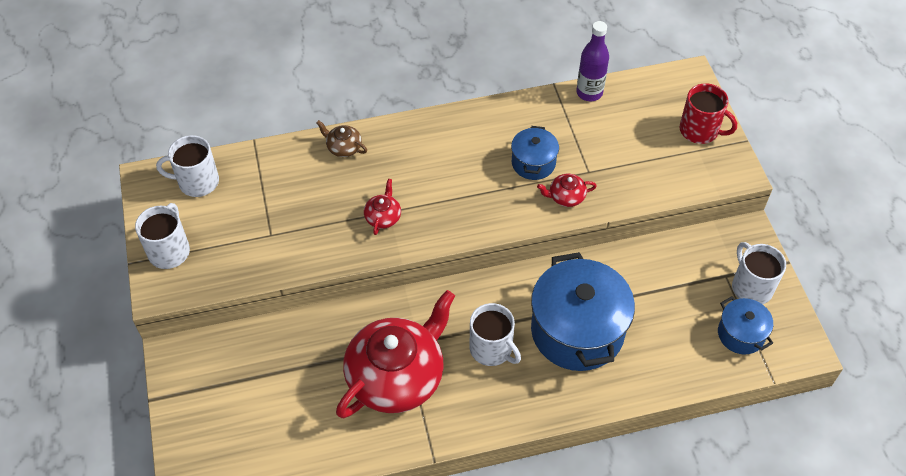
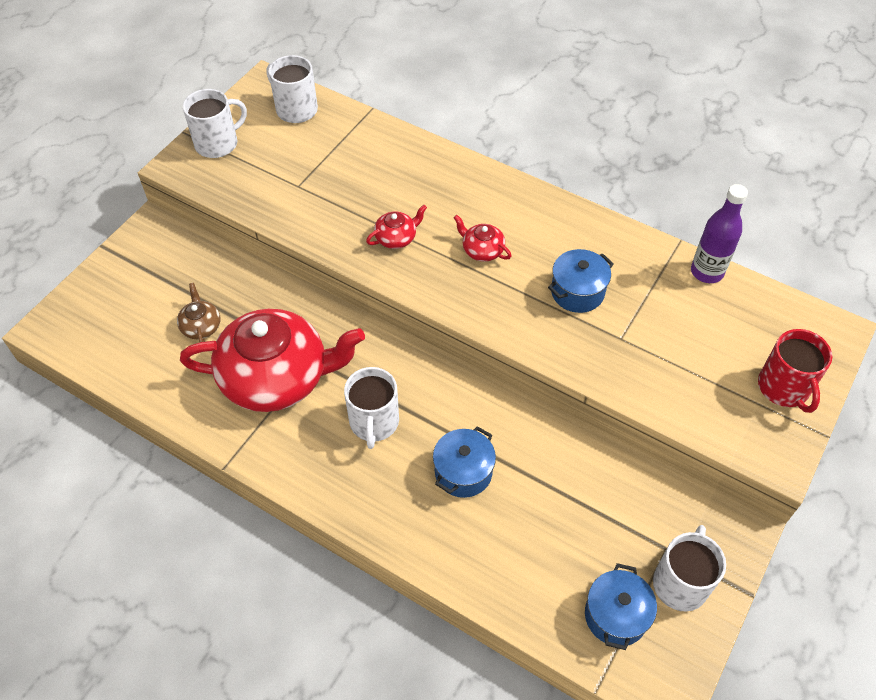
camera: 45 degrees right, 0 degrees up
(343, 147) = (432, 162): brown teapot -> brown teapot (201, 326)
(566, 197) = (572, 343): red teapot -> red teapot (482, 250)
(577, 331) = (463, 472): blue pot -> blue pot, size x0.50

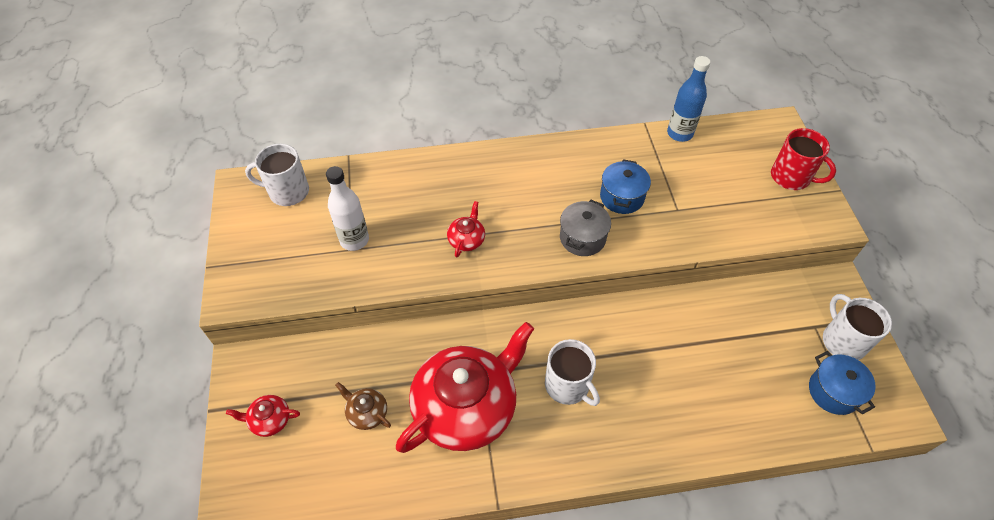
camera: 40 degrees left, 0 degrees up
(217, 143) = (249, 257): white mug -> none
(307, 180) = (354, 240): none -> white bottle
(463, 472) = (658, 373): blue pot -> none
(482, 250) = (534, 209): red teapot -> red teapot (270, 420)
(499, 302) = (582, 238): none -> grey pot
(707, 272) = (679, 133): purple bottle -> blue bottle

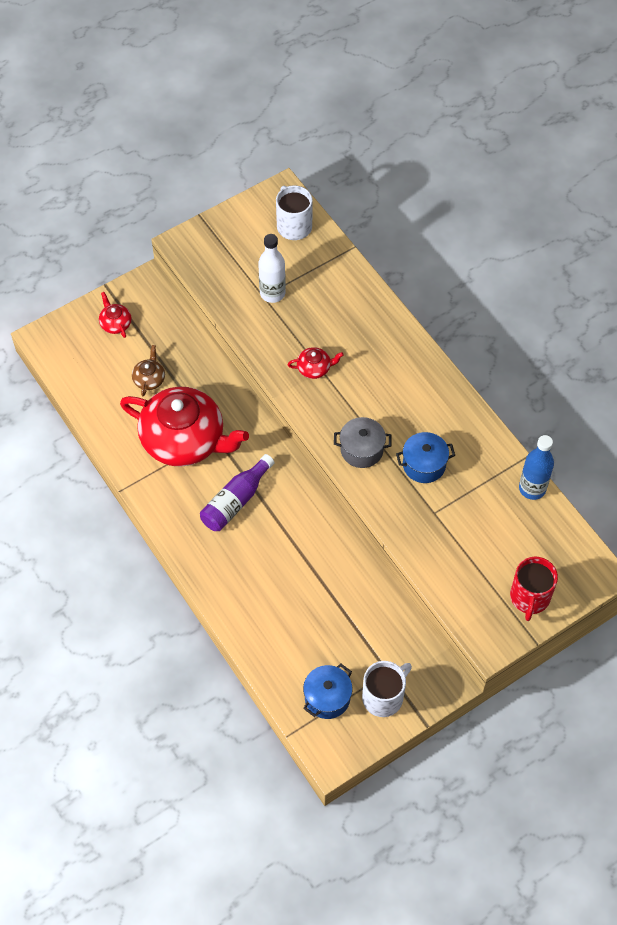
camera: 65 degrees right, 5 degrees up
(568, 385) = (236, 501): white mug -> purple bottle

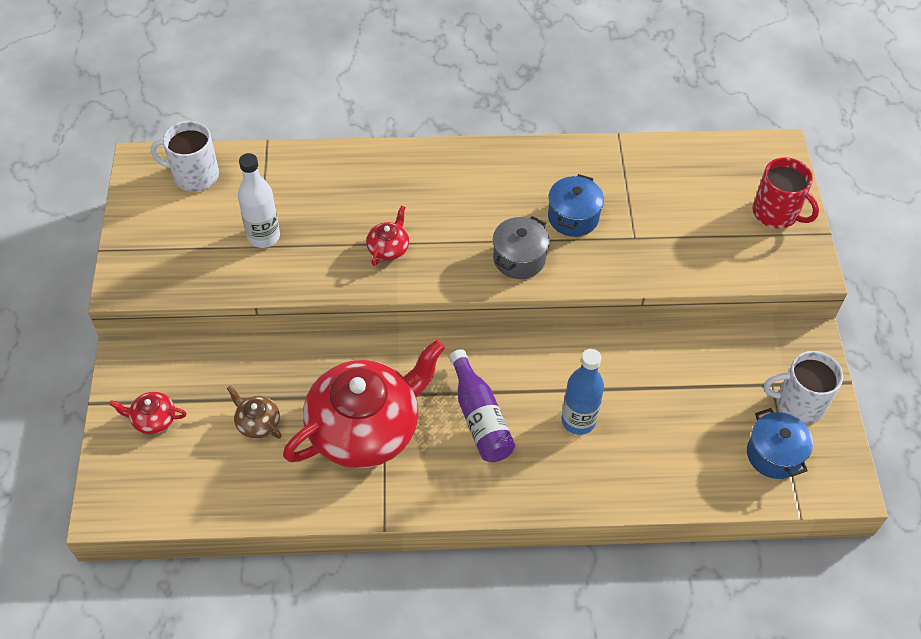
camera: 60 degrees left, 5 degrees down
(383, 697) = (799, 403): white mug -> white mug turned 75 degrees counterclockwise
(532, 488) = (656, 150): blue bottle -> blue bottle (578, 420)

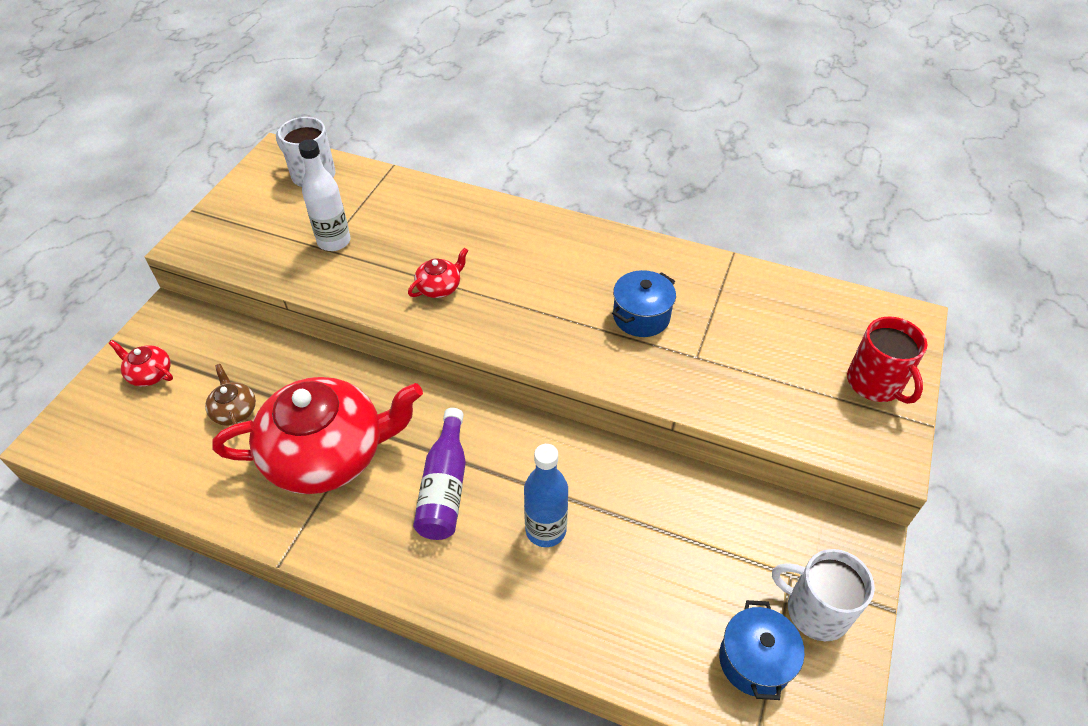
camera: 25 degrees right, 5 degrees down
(519, 259) = (561, 338): grey pot -> none

